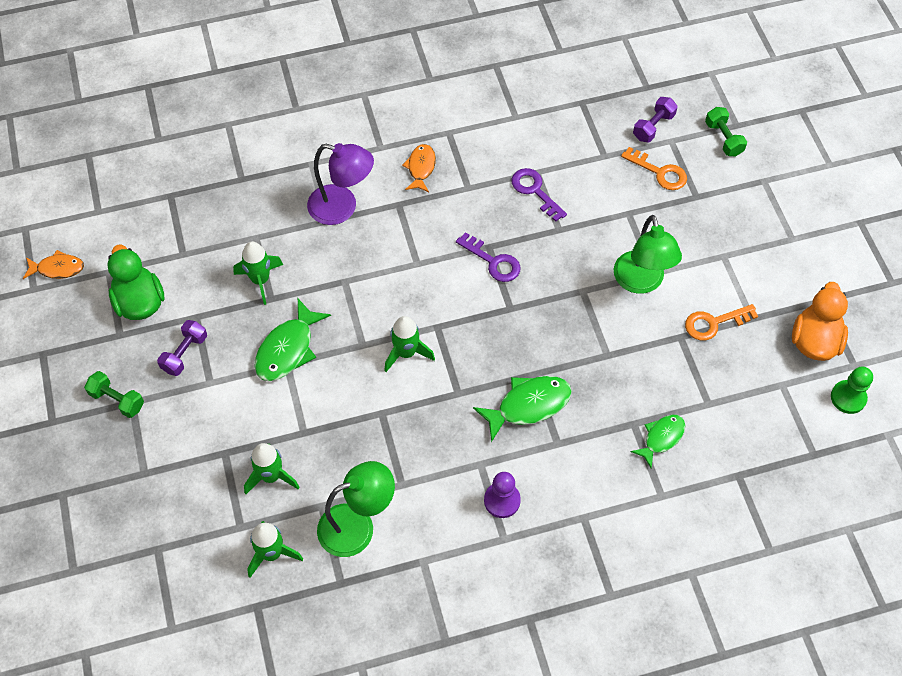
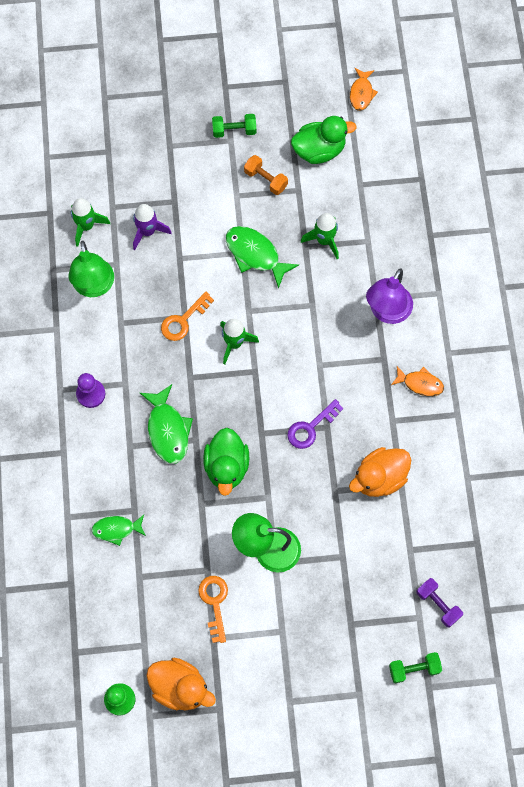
camera: 100 degrees right, 10 degrees up
(117, 400) = (234, 130): green dumbbell -> green dumbbell turned 45 degrees clockwise
(185, 353) = (265, 179): purple dumbbell -> orange dumbbell
(271, 476) = (147, 231): green rocket -> purple rocket
(535, 191) = (379, 478): purple key -> orange duck
(558, 336) = (226, 467): none -> green duck
(659, 172) = (383, 596): orange key -> orange key (183, 320)
(661, 438) = (116, 529): green fish -> green fish turned 120 degrees clockwise

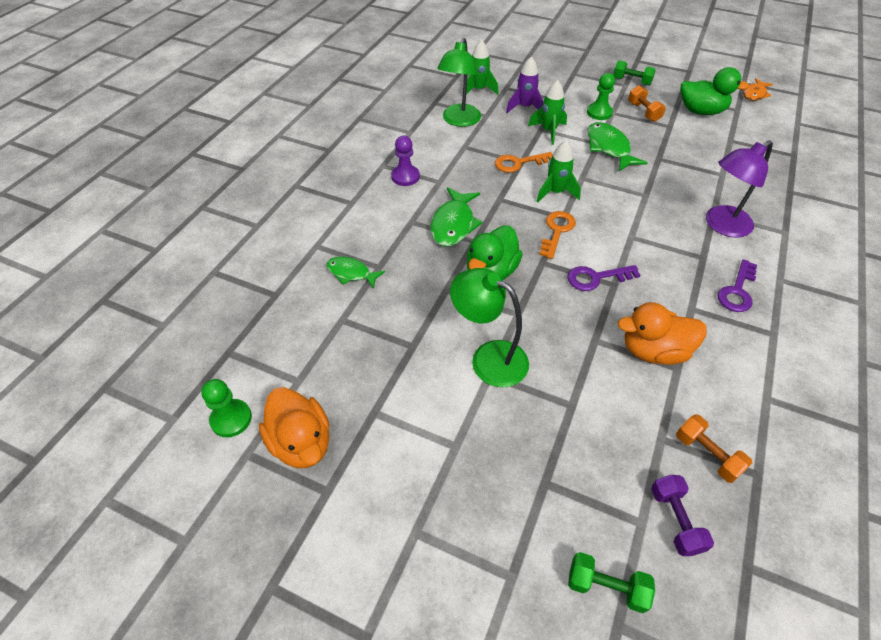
camera: 30 degrees right, 20 degrees down
(214, 603) = (399, 379): orange key -> orange key (557, 231)
(224, 203) = (599, 113): none -> green pawn
(324, 240) = (679, 160): green rocket -> green rocket (548, 131)
(420, 383) = (737, 291): orange fish -> purple key
(442, 546) = (707, 454): none -> orange dumbbell

